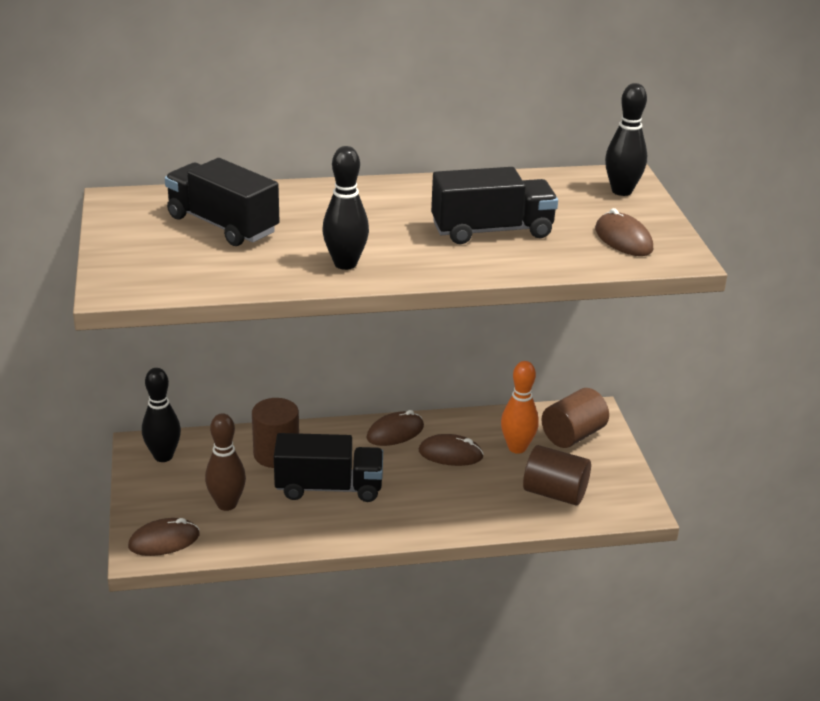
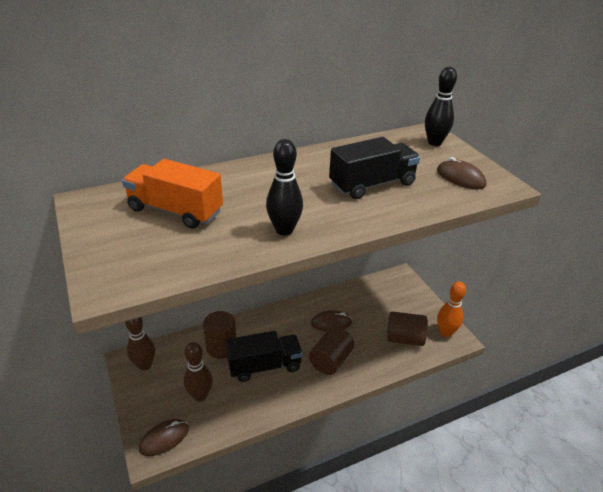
camera: 15 degrees left, 5 degrees up
(163, 456) = (145, 365): black bowling pin -> brown bowling pin
(222, 225) = (175, 211): black truck -> orange truck
(395, 432) = (291, 314): brown mouse -> none
(517, 448) = (368, 310): orange bowling pin -> orange bowling pin (445, 332)
(573, 435) = (396, 294): brown cylinder -> brown cylinder (330, 360)

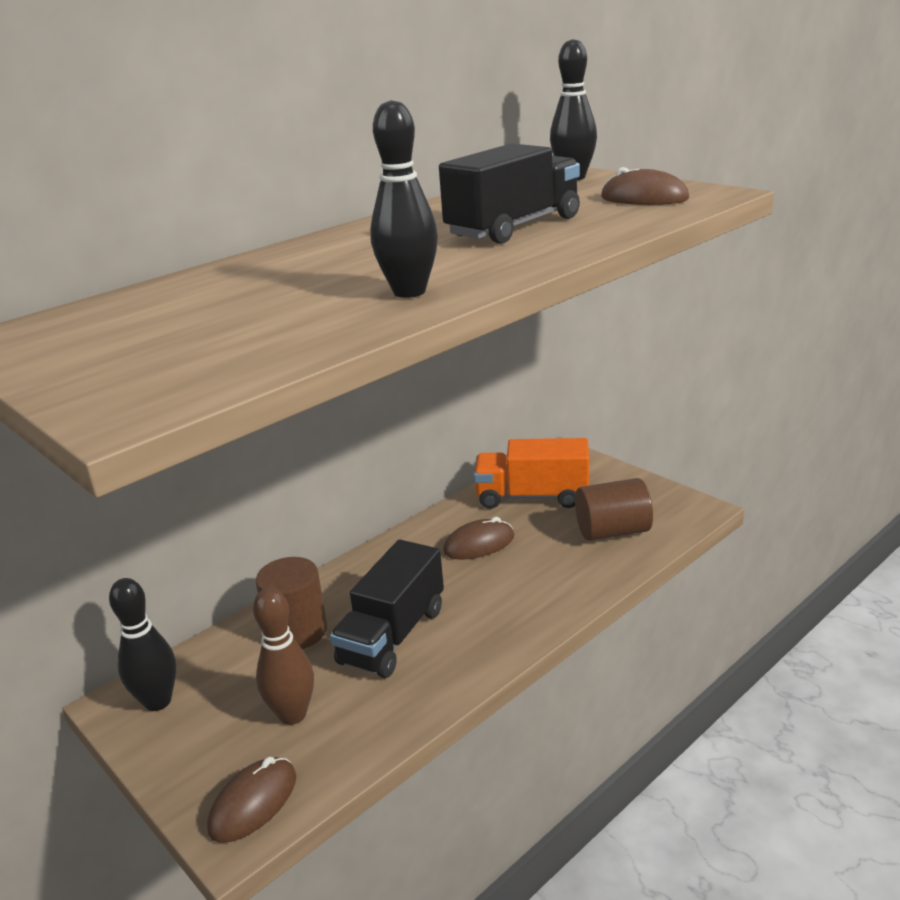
camera: 15 degrees left, 10 degrees down
(145, 365) = (158, 701): brown bowling pin -> black bowling pin
(175, 211) = (193, 312): orange truck -> orange truck (532, 497)
(264, 366) = (392, 636): black truck -> black truck turned 150 degrees clockwise
(330, 360) = (506, 595): brown cylinder -> none
(445, 332) = (673, 506): orange bowling pin -> none

